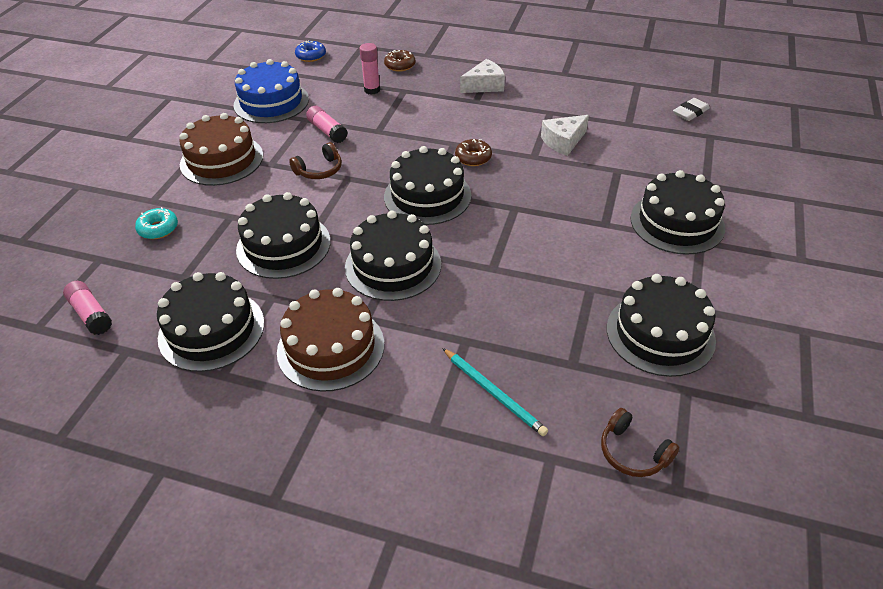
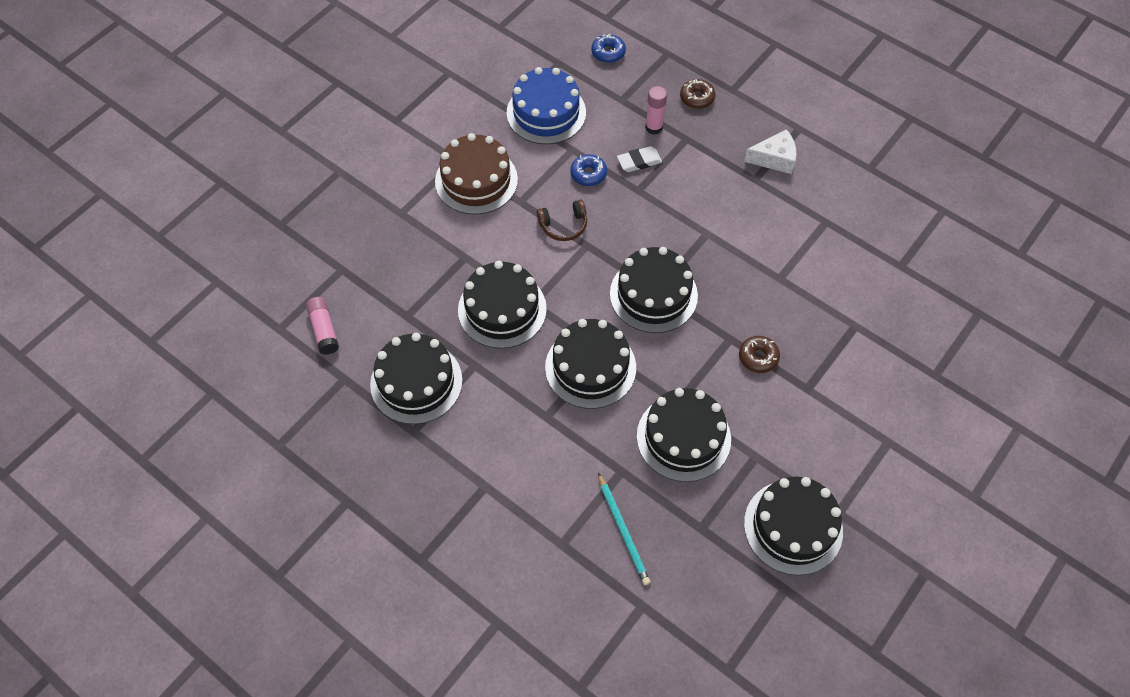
camera: 20 degrees right, 15 degrees up
(158, 229) = (399, 250): turquoise donut -> none
(327, 131) = (588, 174): pink glue stick -> blue donut
(330, 347) = (507, 436): brown cake -> none
(473, 158) = (718, 259): brown donut -> brown donut (758, 357)
(563, 141) = (819, 268): white cheese -> none
(633, 452) = (710, 626): brown headphones -> none
(677, 223) = (878, 412): black cake -> black cake (683, 437)
(690, 112) = (977, 272): white eraser -> white eraser (639, 161)

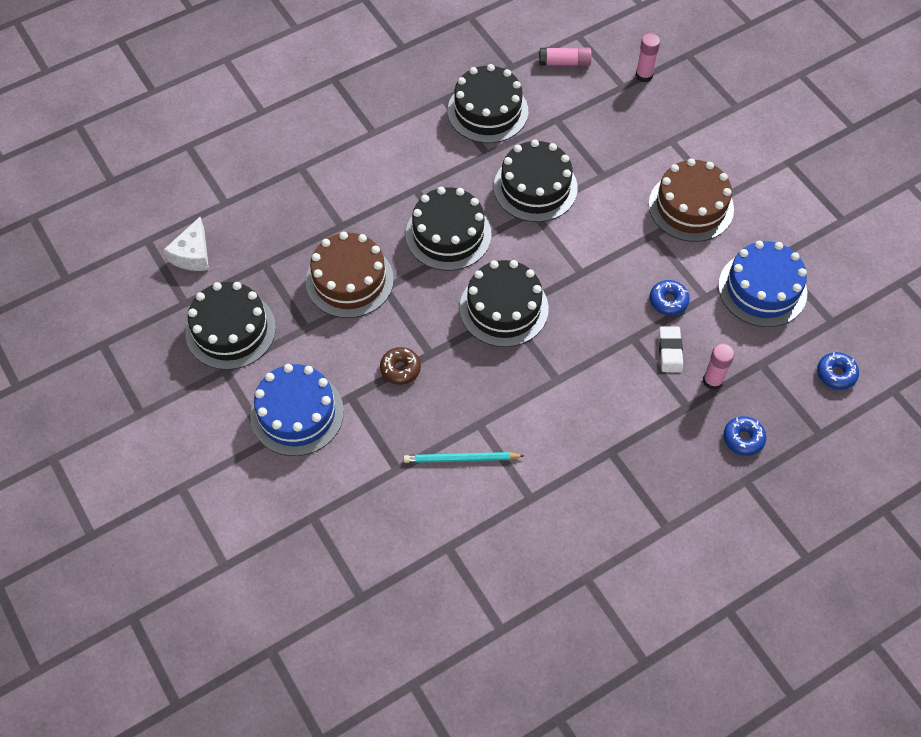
camera: 110 degrees right, 0 degrees up
(321, 255) = (644, 75): none -> pink glue stick
(563, 225) = (611, 261): brown headphones -> none
(623, 531) = (290, 210): turquoise pencil -> turquoise pencil (461, 459)
(683, 437) = (349, 280): black cake -> brown cake
(697, 98) = (743, 439): brown donut -> blue donut
(774, 159) = (631, 483): white cheese -> white cheese (192, 254)
(848, 427) = (297, 413): none -> blue cake

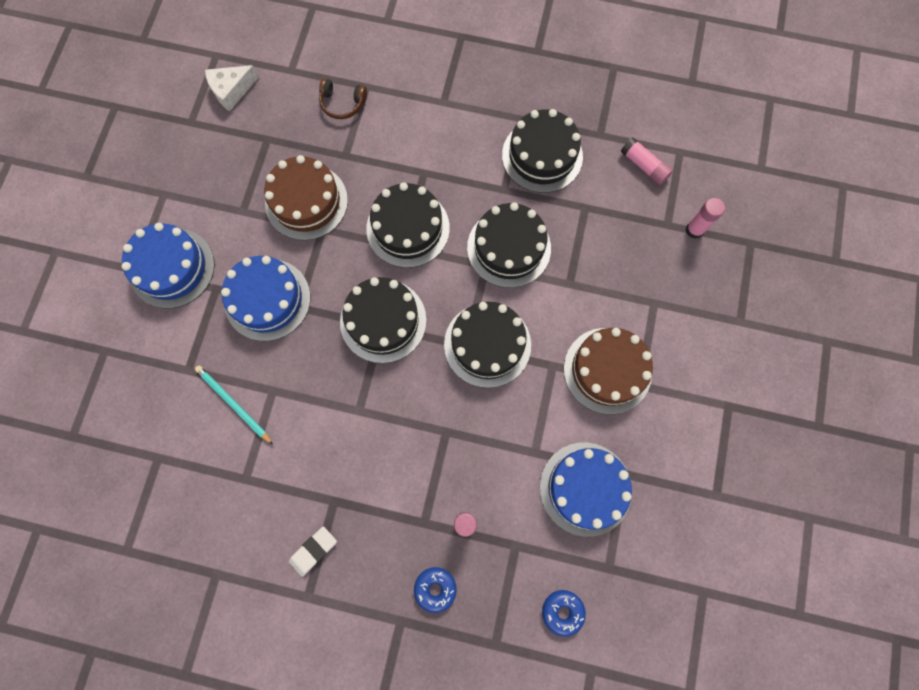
camera: 45 degrees right, 15 degrees up
(230, 330) = (196, 168): black cake -> black cake (487, 344)
(296, 193) = (342, 103): none -> brown headphones
(400, 369) = (267, 299): brown donut -> blue cake
(668, 301) = (504, 428): blue donut -> none
(670, 351) = (460, 468): white eraser -> white eraser (313, 551)

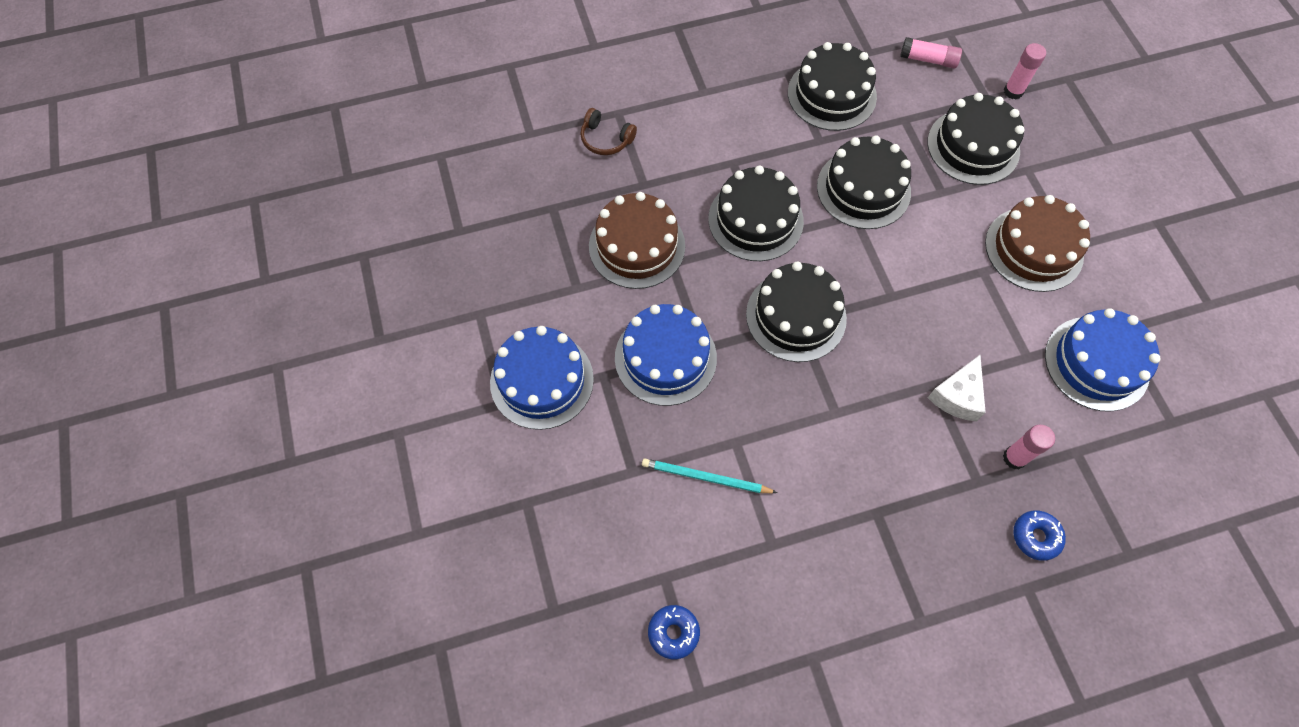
camera: 30 degrees left, 10 degrees down
(231, 91) = (482, 181): white cheese -> white cheese (957, 396)
(313, 551) = (893, 573): white eraser -> none
(342, 103) = (606, 139): brown headphones -> brown headphones turned 45 degrees clockwise
(487, 344) = (910, 284): black cake -> black cake (973, 146)
(562, 611) = (1164, 486): blue donut -> blue donut (673, 633)

